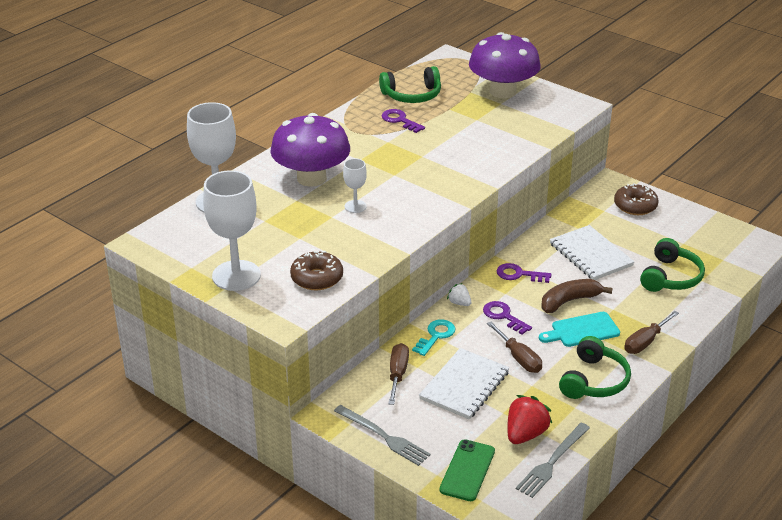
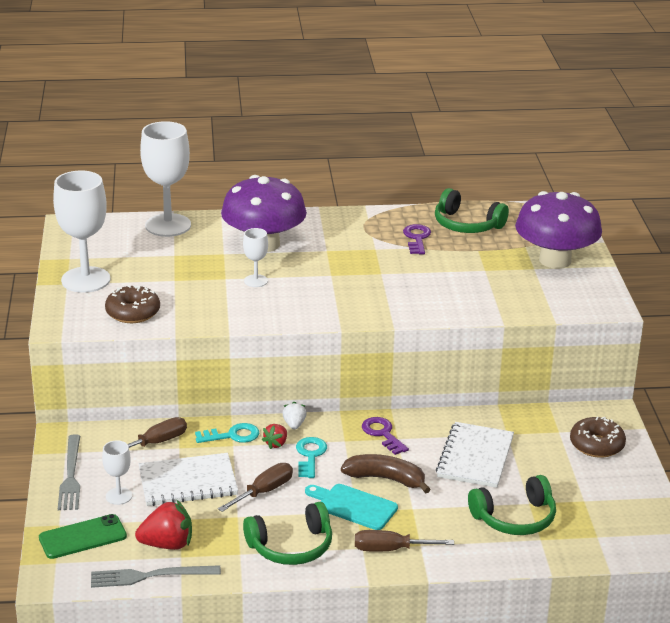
camera: 45 degrees right, 5 degrees down
(439, 426) = (119, 496): none -> white goblet
(471, 323) = (276, 444): none -> red strawberry
(503, 316) = (310, 455): purple key -> turquoise key
(519, 358) = (264, 491): brown screwdriver -> brown screwdriver turned 150 degrees counterclockwise

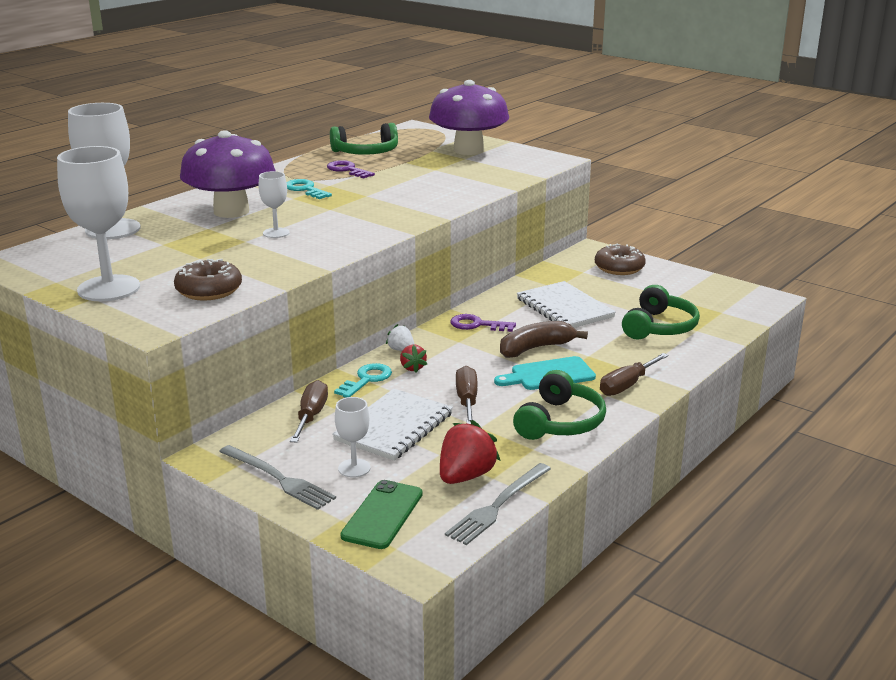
camera: 45 degrees left, 5 degrees down
(310, 455) = (453, 362): turquoise key -> turquoise key (305, 189)

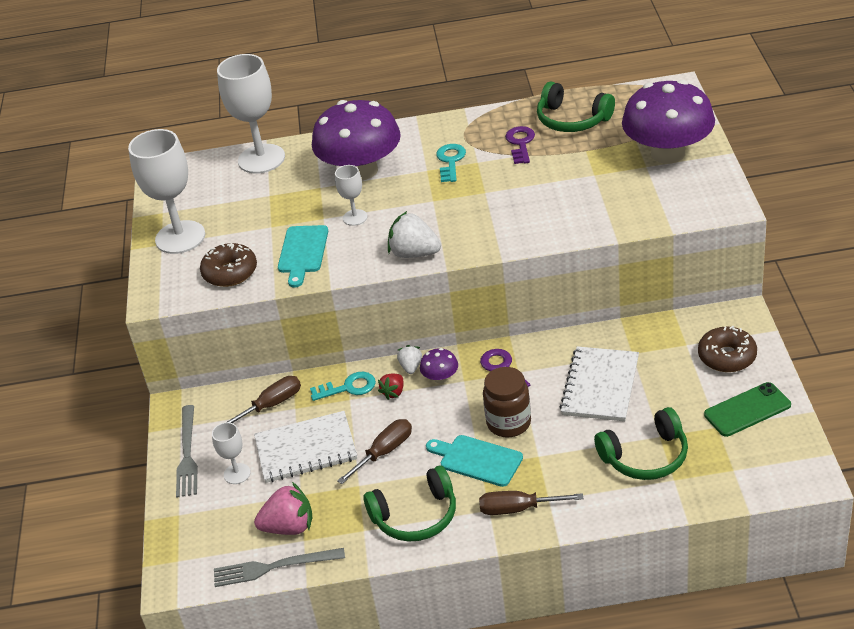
camera: 50 degrees right, 15 degrees up
(263, 261) = (302, 252): none -> turquoise cutting board
(369, 234) = (414, 253): none -> white strawberry
(382, 515) = (203, 527): green phone -> green phone (747, 410)
(437, 346) = (440, 378): none -> purple mushroom
(465, 476) = (289, 527): red strawberry -> pink strawberry
(535, 348) = (508, 423): brown banana -> brown jar

